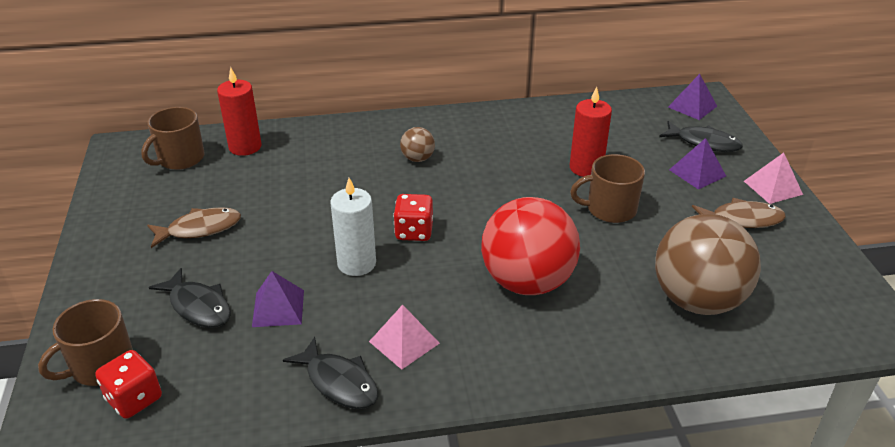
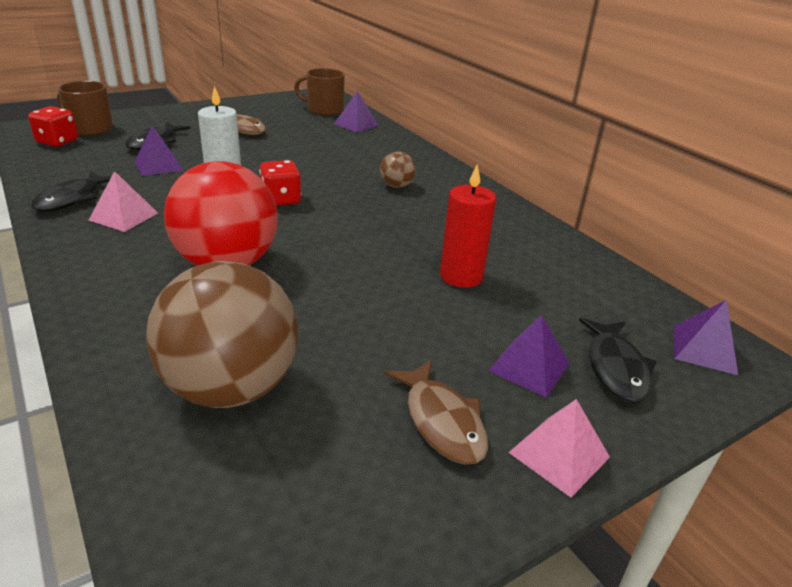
camera: 65 degrees right, 5 degrees down
(245, 147) = (356, 124): red candle -> purple pyramid
(610, 209) = (388, 301): brown mug -> none

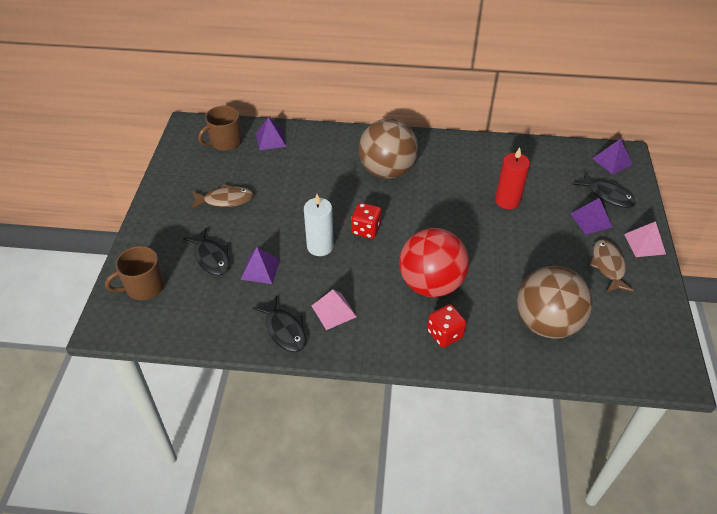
camera: 50 degrees left, 15 degrees up
(57, 142) = (159, 313): red dice -> red dice (445, 334)
(396, 186) = (387, 170): brown ball -> brown ball, size x2.30
(442, 421) = (608, 266): brown fish -> brown fish turned 105 degrees counterclockwise

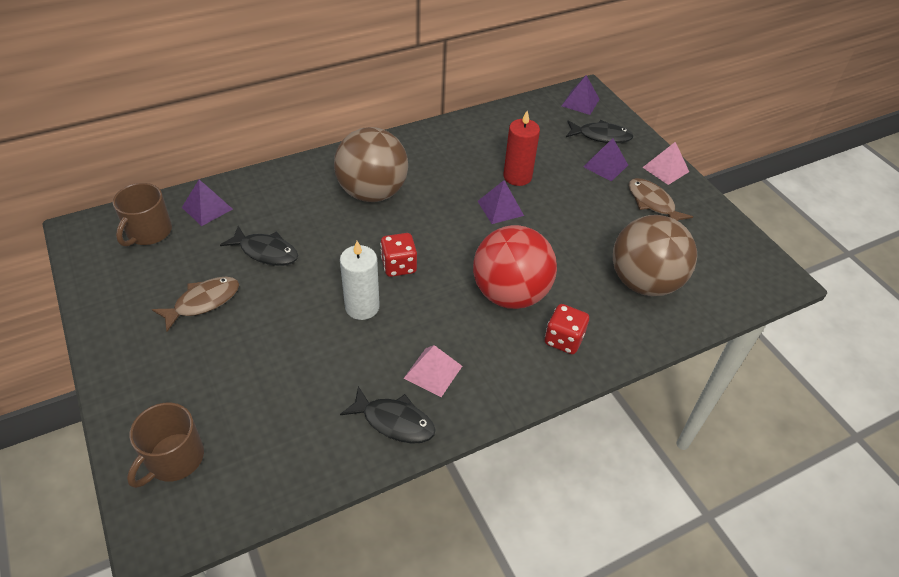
camera: 35 degrees left, 0 degrees up
(211, 257) = (238, 380): black fish -> black fish (266, 252)
(260, 269) = (311, 365): purple pyramid -> purple pyramid (500, 208)

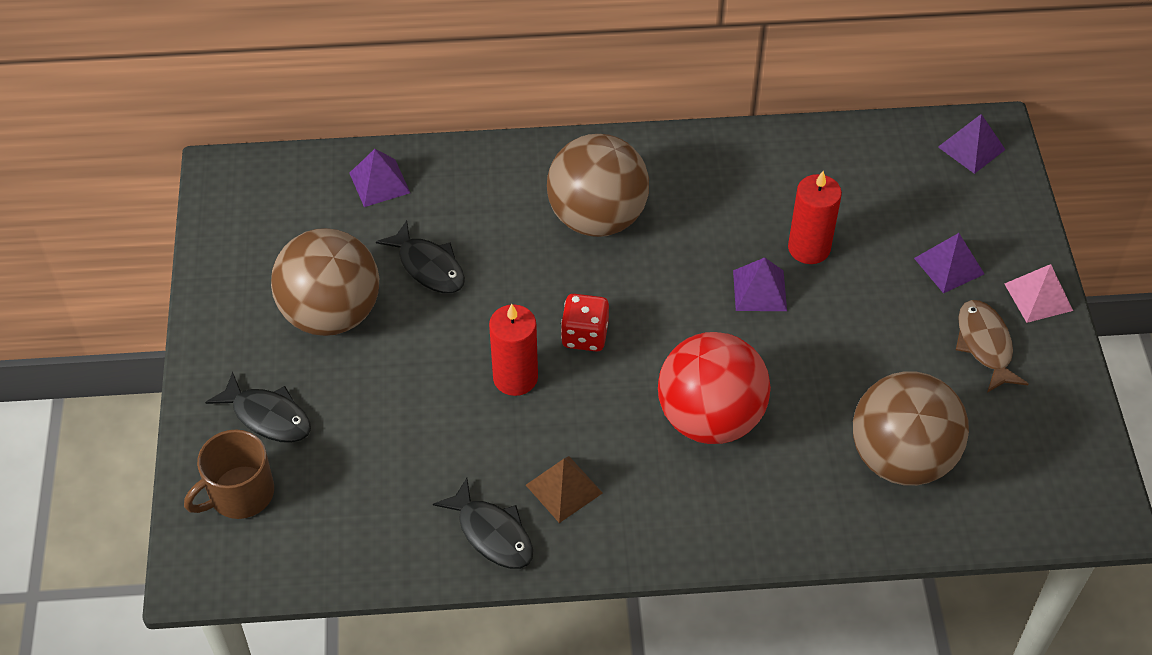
camera: 25 degrees right, 5 degrees up
(148, 232) = (299, 198): brown mug -> none
(203, 302) = (331, 313): brown fish -> brown ball
(362, 307) = (515, 377): white candle -> red candle
(433, 372) = (564, 489): pink pyramid -> brown pyramid
(563, 340) = (747, 501): red dice -> none
(601, 136) = (970, 215): black fish -> black fish (268, 416)

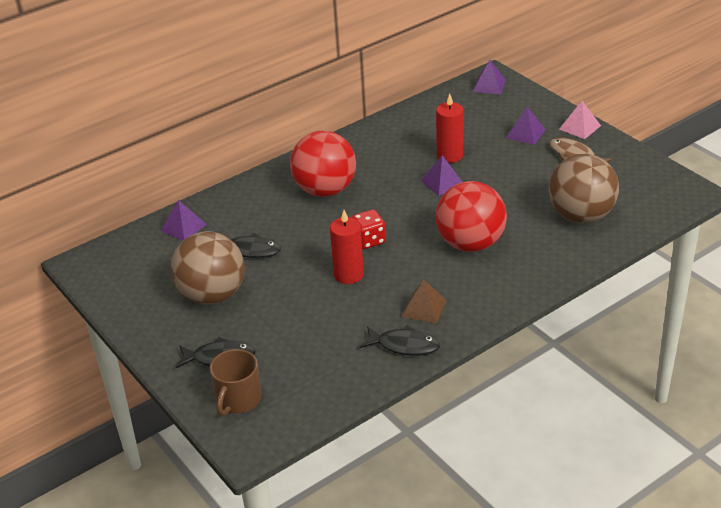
camera: 30 degrees left, 15 degrees down
(597, 218) = (325, 190): brown ball -> red ball

